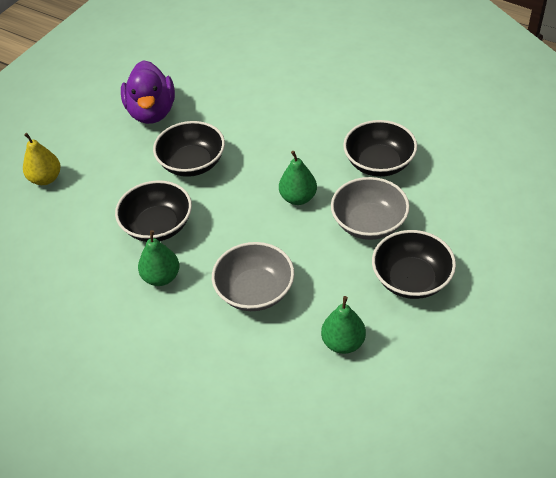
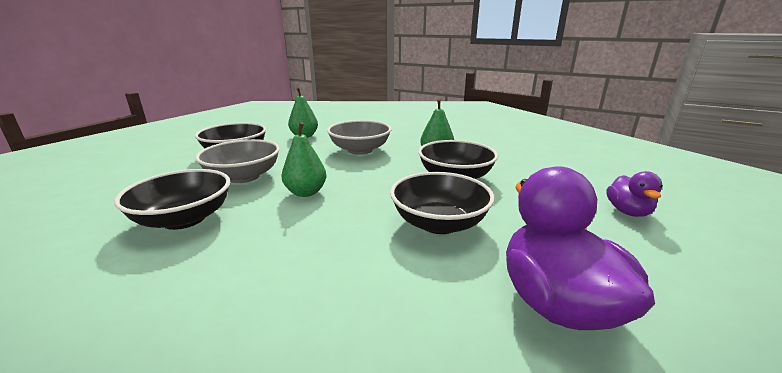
camera: 175 degrees right, 25 degrees down
(46, 179) = (628, 212): yellow pear -> purple duck

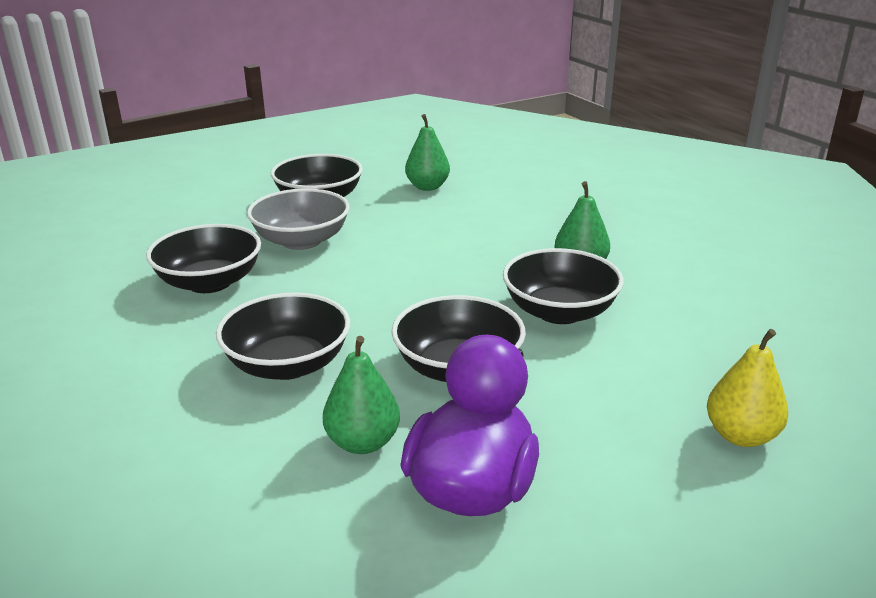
camera: 30 degrees right, 5 degrees up
(306, 192) = (350, 282): green pear -> green pear (363, 442)
(312, 260) = (288, 364): none -> black bowl
(360, 150) = (479, 231): grey bowl -> none
(628, 212) = (740, 435): purple duck -> yellow pear

